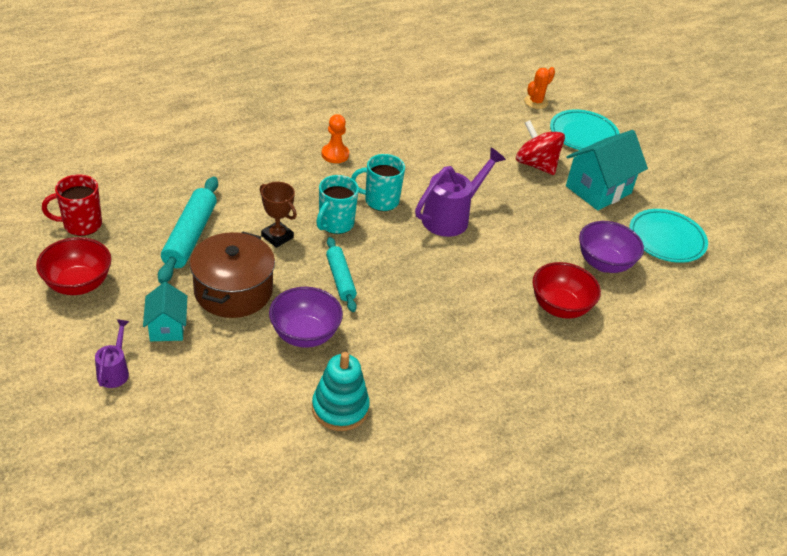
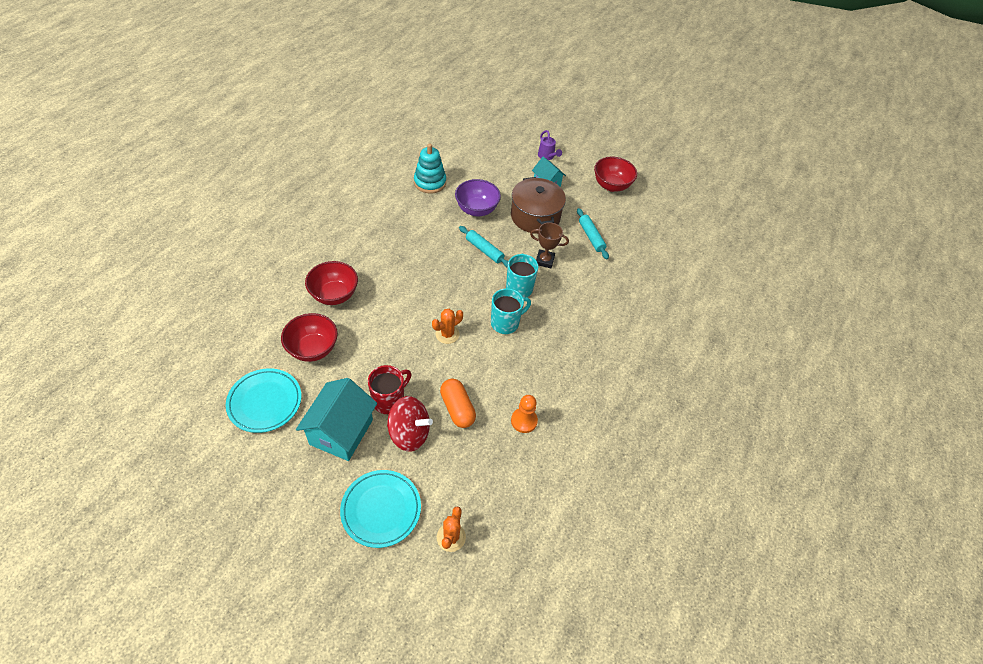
camera: 150 degrees right, 10 degrees up
(81, 224) = (652, 216): red mug -> red mug (389, 400)
(190, 236) = (591, 237): turquoise rolling pin -> turquoise rolling pin, size x0.64
(335, 154) = (570, 350): orange pawn -> orange pawn (524, 421)
(451, 217) = (447, 334): purple watering can -> orange cactus
(481, 162) = (457, 408): none -> orange capsule
(604, 263) = (313, 349): purple bowl -> red bowl

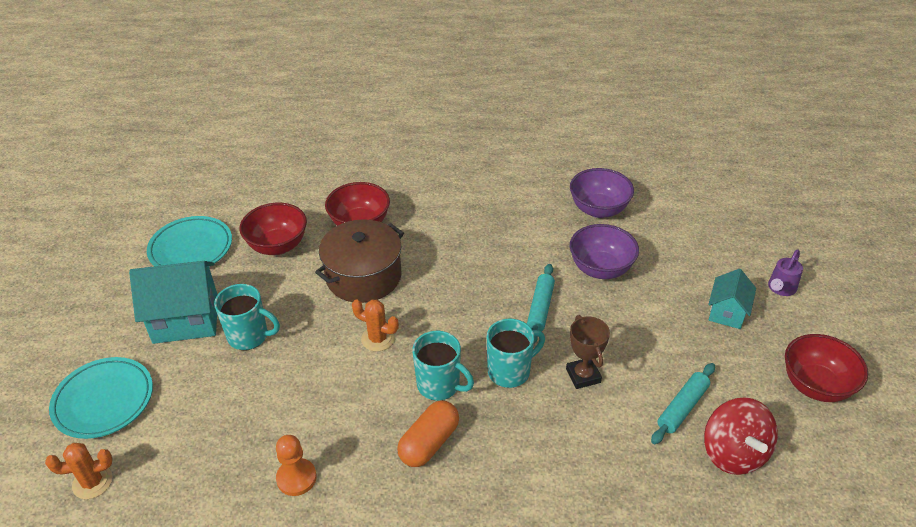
camera: 65 degrees right, 10 degrees down
(389, 400) = (249, 336): red mug -> turquoise mug
(409, 433) = (214, 375): red spinning top -> red spinning top (733, 453)
(430, 182) = (598, 209): turquoise stacking toy -> purple bowl
(457, 408) = (274, 401): orange capsule -> orange capsule (429, 443)
(535, 216) = (652, 329): brown pot -> brown pot (363, 276)

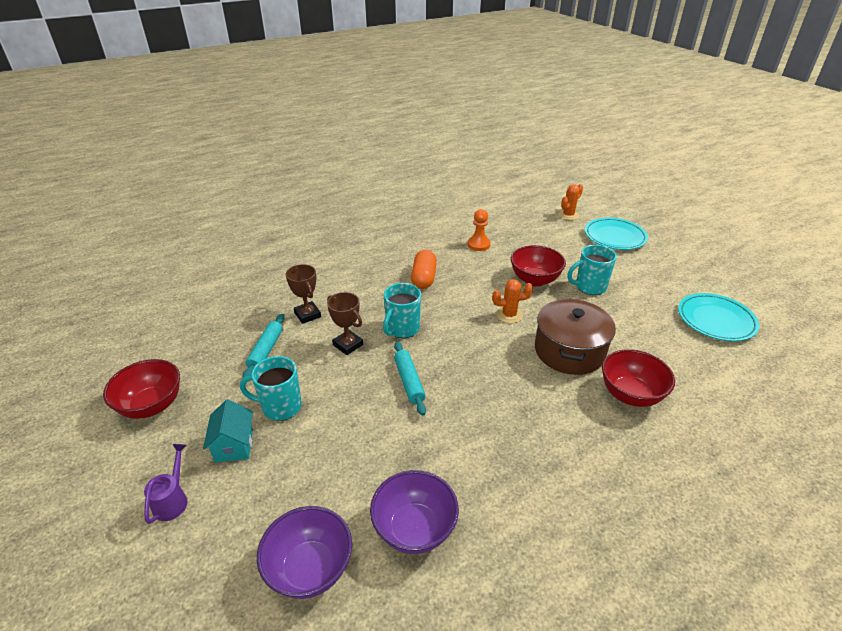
camera: 150 degrees right, 5 degrees down
(186, 320) = (639, 281): turquoise house -> none
(278, 246) = (663, 347): red bowl -> red bowl (534, 280)
(439, 385) = (442, 305): turquoise mug -> turquoise mug (280, 407)
(600, 269) = (375, 443): purple bowl -> purple bowl (310, 568)
(617, 444) = (307, 315): none -> brown trophy
(733, 453) = (225, 336): red spinning top -> none

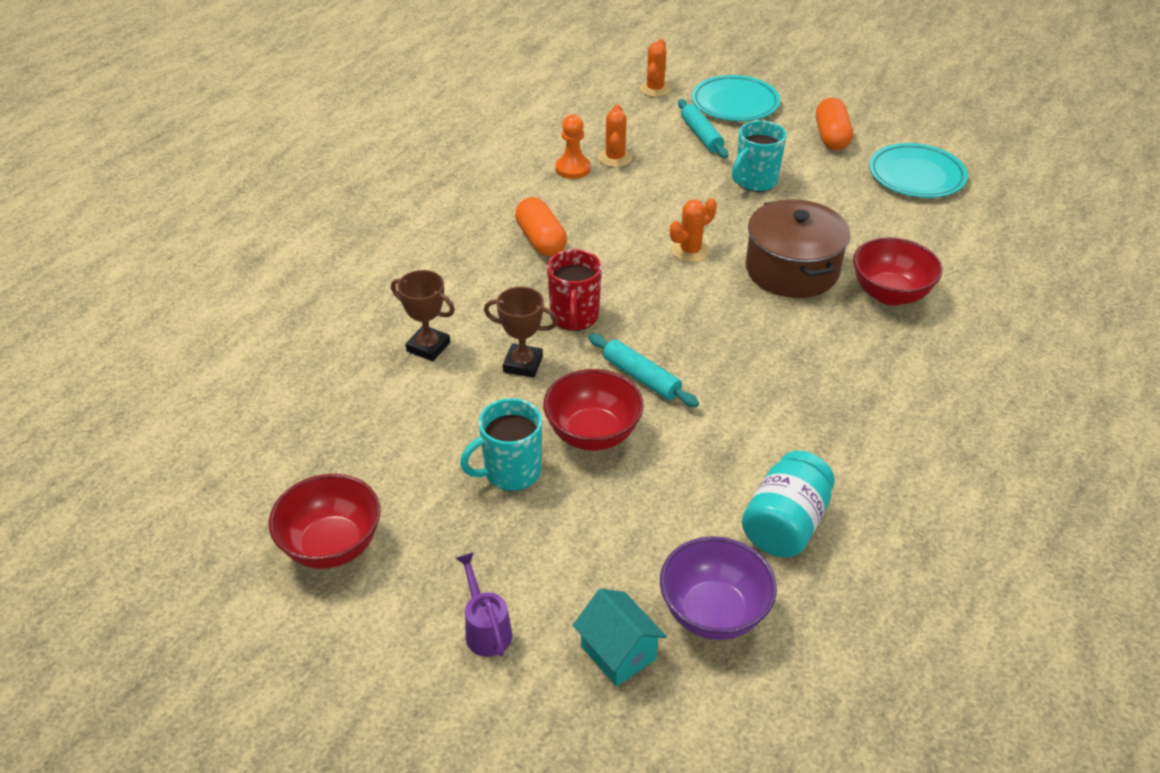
camera: 30 degrees left, 5 degrees up
(234, 445) = (498, 539): turquoise house -> turquoise house (618, 653)
(266, 350) = (418, 414): turquoise rolling pin -> turquoise rolling pin (701, 135)
(402, 329) = (574, 317): turquoise mug -> red mug
(414, 529) = (785, 524): purple bowl -> turquoise jar
(509, 246) = (615, 158): none -> orange cactus
(534, 280) = (684, 194): red bowl -> red bowl (593, 434)
(668, 276) = (831, 137): none -> orange capsule

